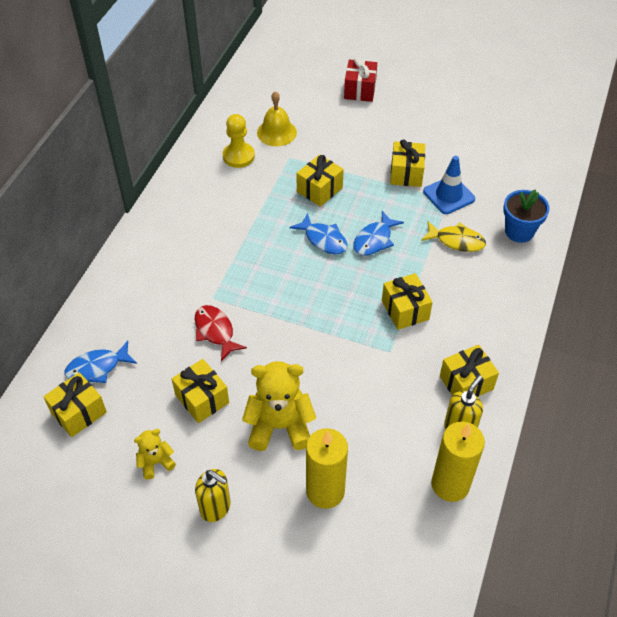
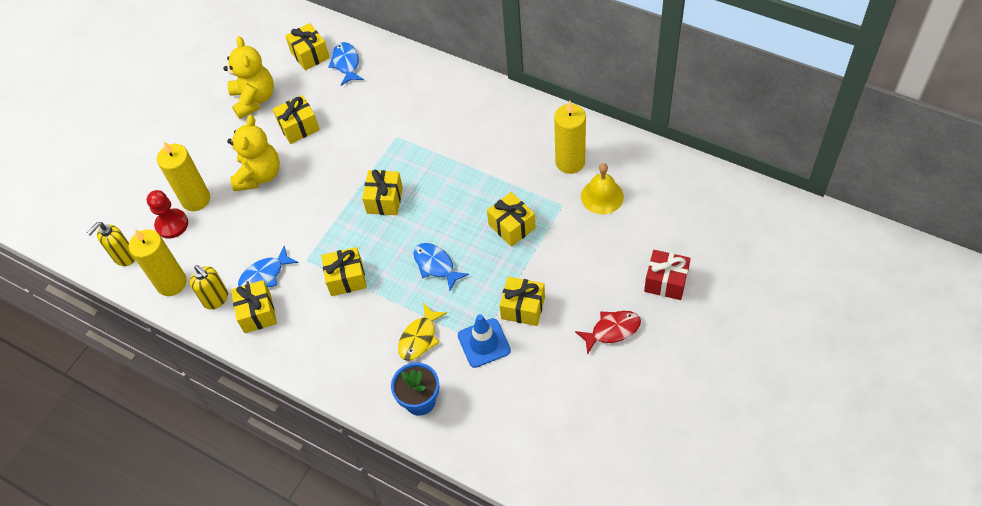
camera: 105 degrees right, 5 degrees up
(156, 462) = (254, 99): yellow teddy bear -> yellow teddy bear, size x1.90
(215, 331) = (360, 137): red fish -> red fish (612, 330)
(216, 508) = (207, 133): yellow soap dispenser -> yellow soap dispenser (124, 257)
(238, 156) = (570, 162): yellow pawn -> yellow candle
(301, 294) = (384, 200): none -> yellow gift
(323, 239) = (445, 223): blue fish -> blue fish (265, 275)
(367, 510) = (172, 224): none -> red pawn

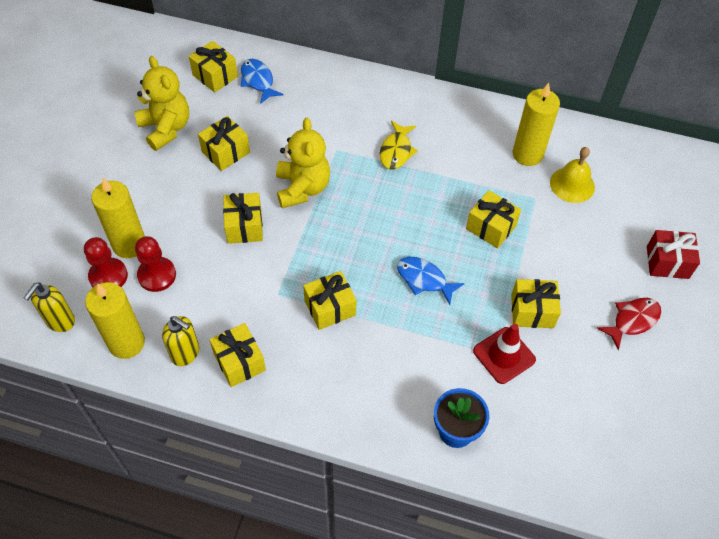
camera: 20 degrees left, 0 degrees up
(211, 229) = (157, 275): none -> red pawn
(259, 175) = (196, 209): yellow teddy bear -> yellow teddy bear (302, 188)
(265, 275) = (235, 317): blue fish -> none
(384, 200) = (345, 217): yellow gift -> yellow gift (244, 226)
(419, 338) = (432, 361): yellow fish -> yellow fish (396, 151)
(484, 343) = (504, 355): blue traffic cone -> red traffic cone

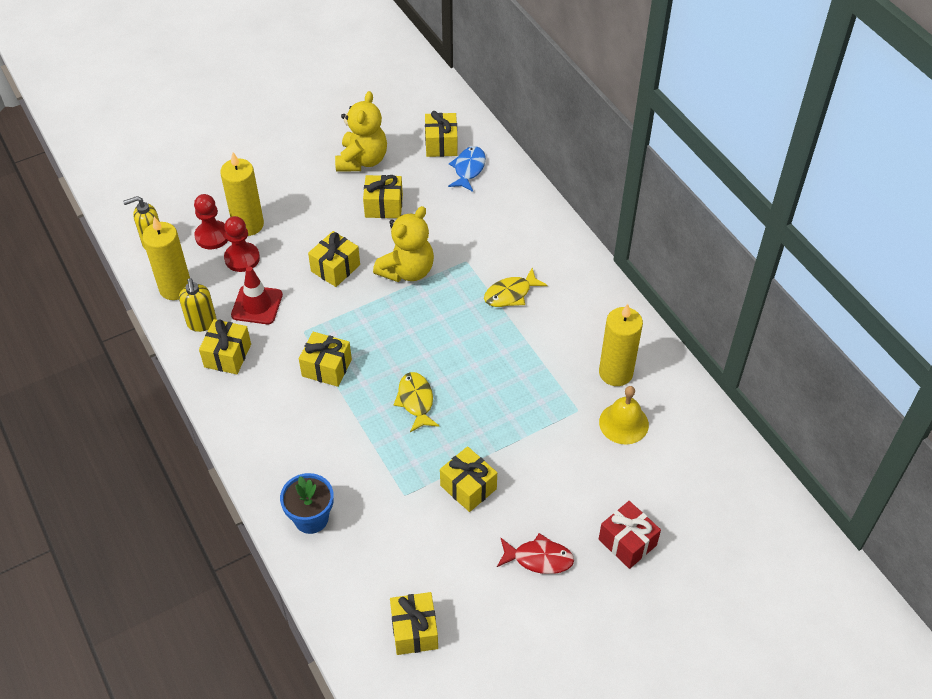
camera: 45 degrees right, 5 degrees down
(424, 279) = (416, 401): blue fish -> yellow fish
(490, 227) = (513, 404): yellow gift -> yellow gift (414, 630)
(504, 355) = (408, 499): red traffic cone -> red traffic cone (257, 305)

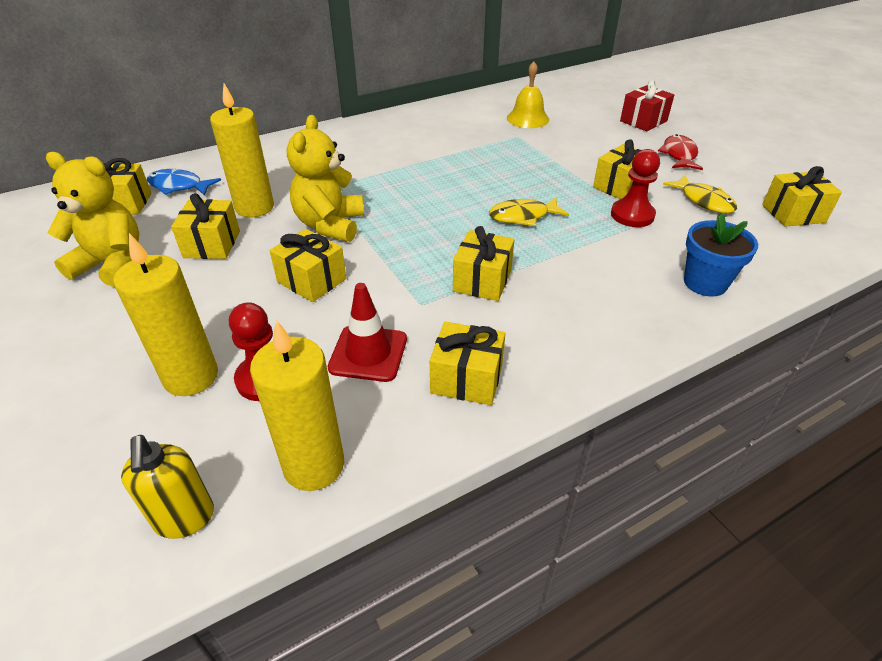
camera: 90 degrees left, 10 degrees down
(202, 323) = (400, 417): yellow soap dispenser -> none
(212, 236) = (200, 423): red pawn -> red pawn (632, 215)
(407, 271) = (330, 225): yellow teddy bear -> yellow teddy bear turned 120 degrees counterclockwise
(510, 294) = (377, 164): yellow fish -> yellow fish (704, 201)
(615, 373) = (474, 120): yellow candle -> yellow candle (254, 207)

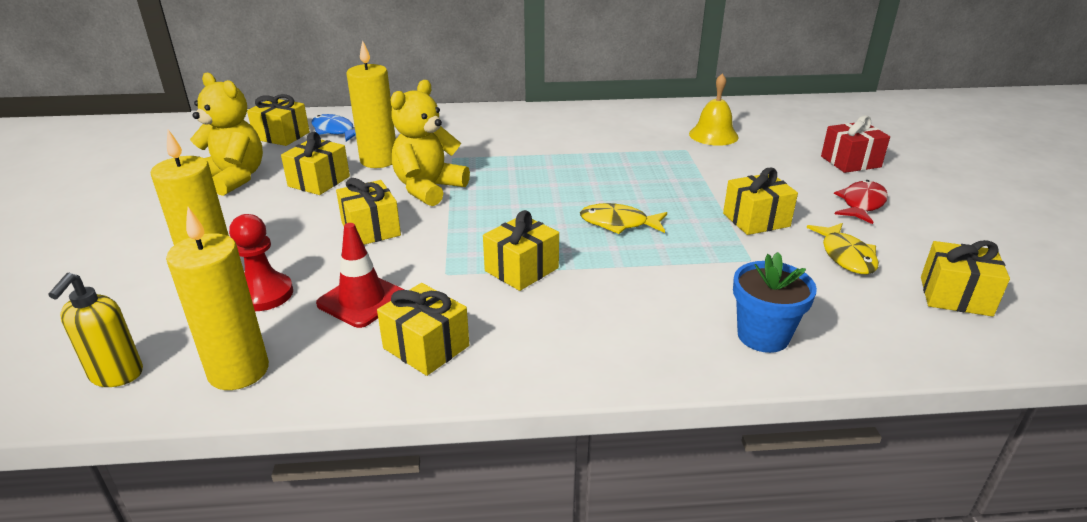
camera: 25 degrees right, 10 degrees down
(632, 215) = (742, 250): red pawn -> none

